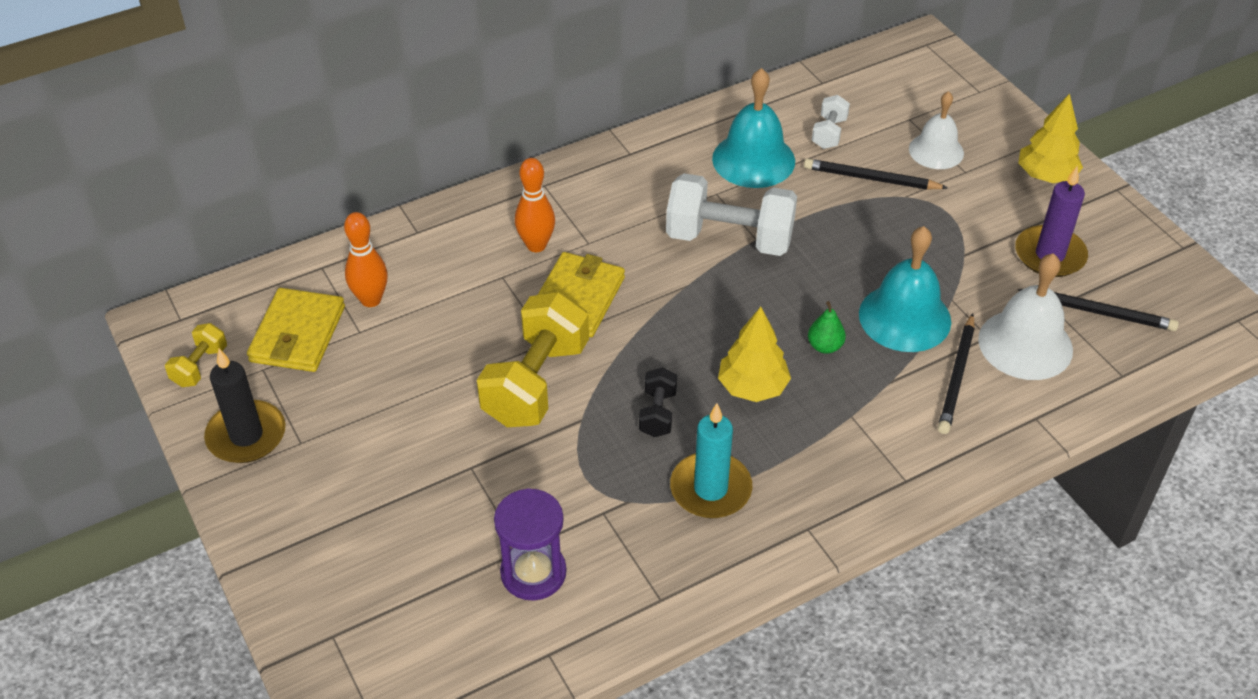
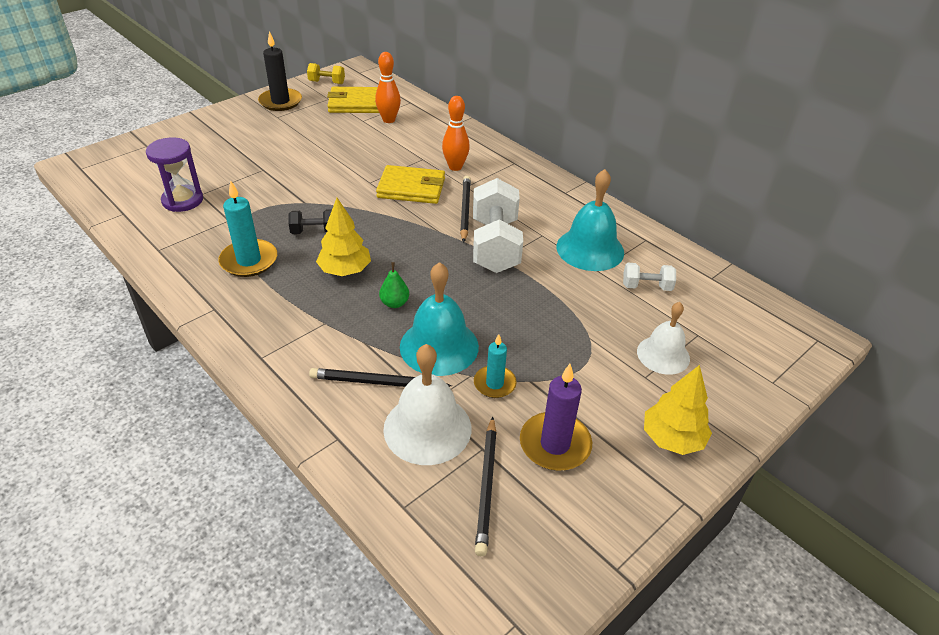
camera: 75 degrees right, 5 degrees down
(536, 383) = (333, 182): yellow dumbbell -> none
(871, 179) = (602, 315): black pencil -> black pencil (465, 210)
(966, 282) = (494, 384): none -> turquoise candle

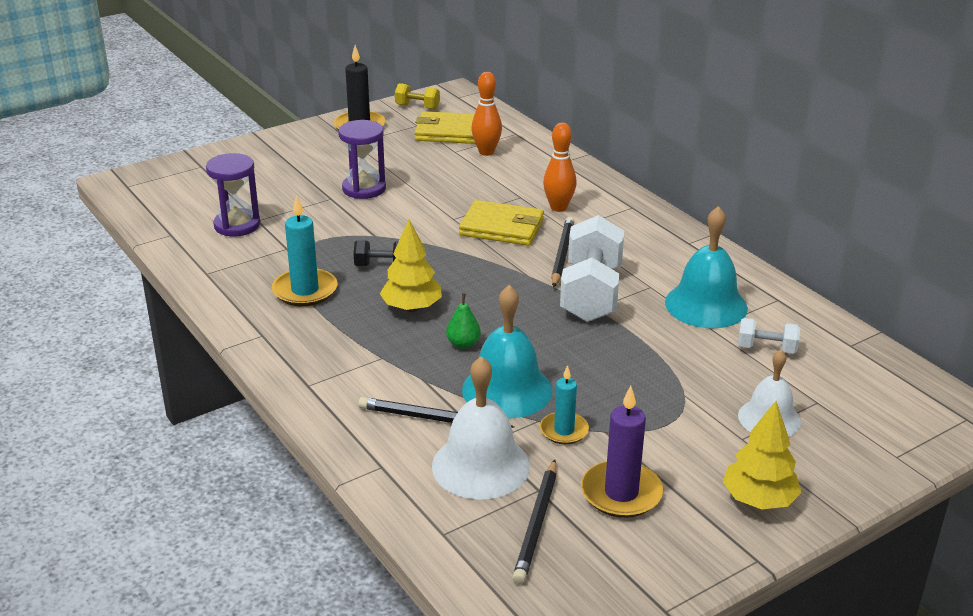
camera: 10 degrees right, 10 degrees down
(290, 159) = (364, 189): none -> purple hourglass

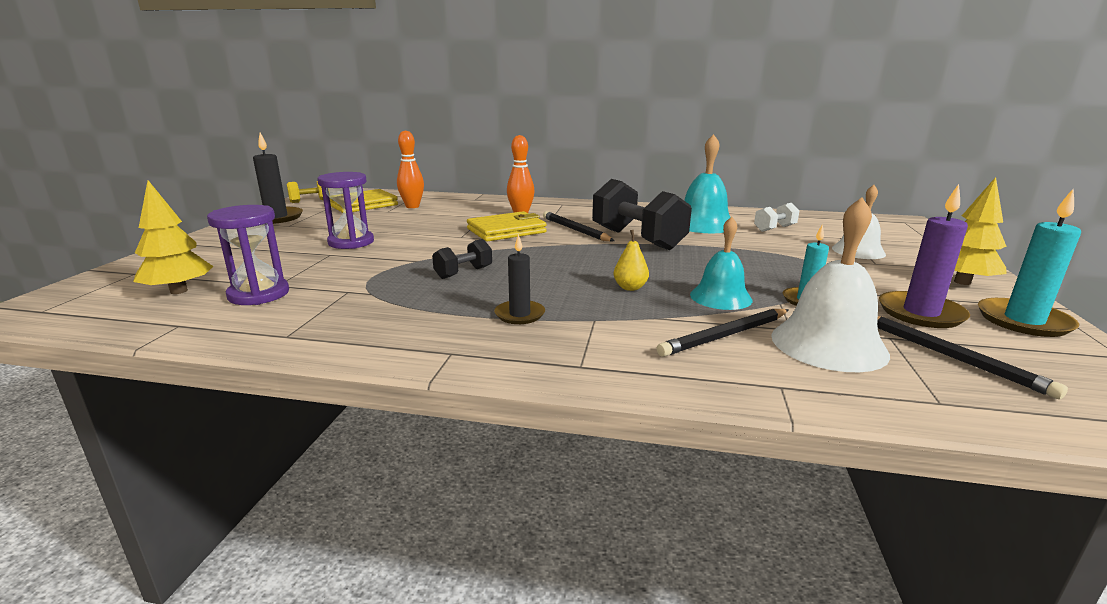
camera: 45 degrees left, 10 degrees down
(305, 290) = (427, 308): turquoise candle -> turquoise candle (1023, 321)
(346, 327) = (519, 314): none -> black candle
(411, 308) = (544, 284): yellow tree -> yellow tree (179, 291)
(463, 344) = (630, 288): green pear -> yellow pear
(507, 389) = (720, 297): turquoise bell -> turquoise bell, size x0.66
(591, 294) = (637, 239): white dumbbell -> black dumbbell

